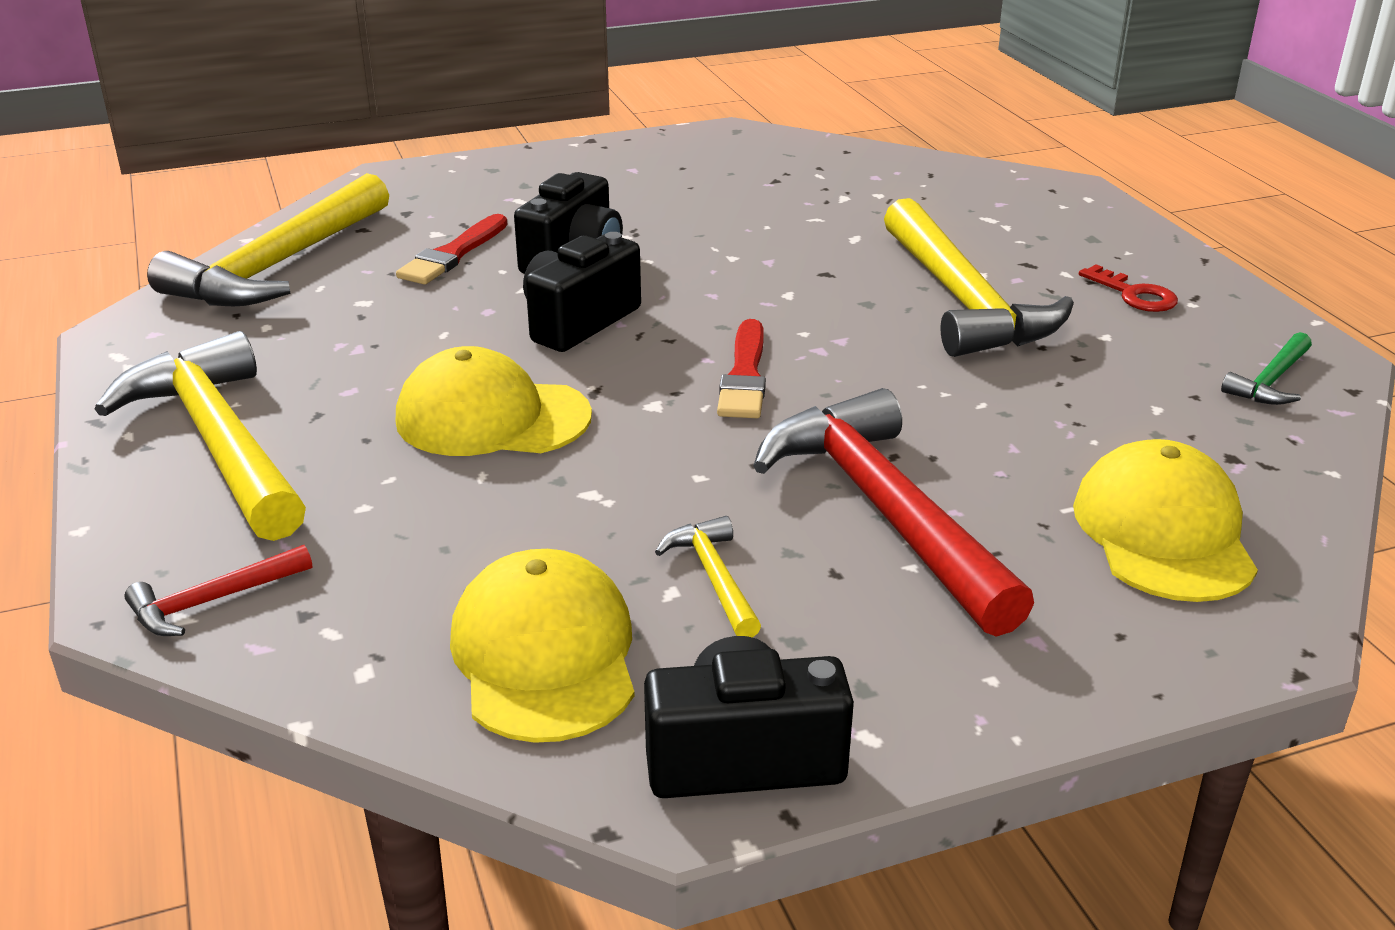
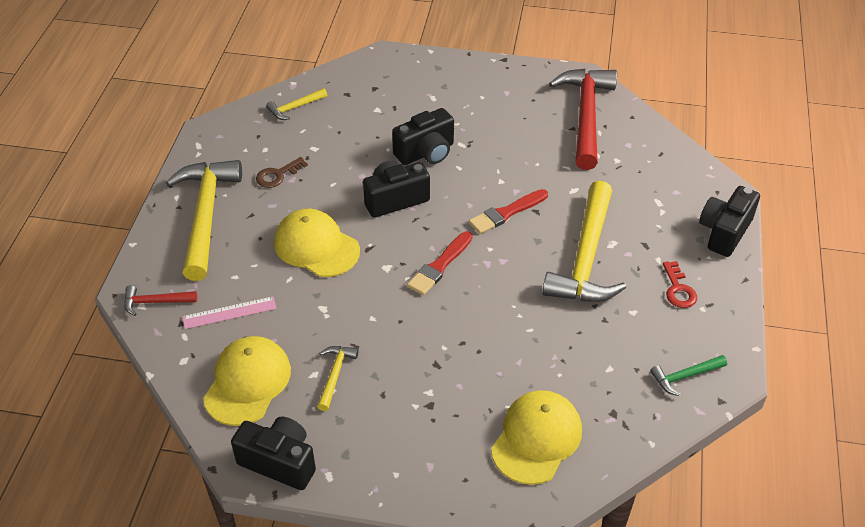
camera: 30 degrees right, 15 degrees up
(278, 265) = (295, 108): yellow hammer -> yellow hammer, size x0.45
(324, 351) = (278, 175): none -> brown key
(401, 562) = (229, 313): none -> pink ruler
(453, 254) = (374, 129): red brush -> red brush (506, 213)
(884, 511) = (430, 372): red hammer -> red hammer (585, 116)
(1114, 223) = (724, 232): none -> black camera

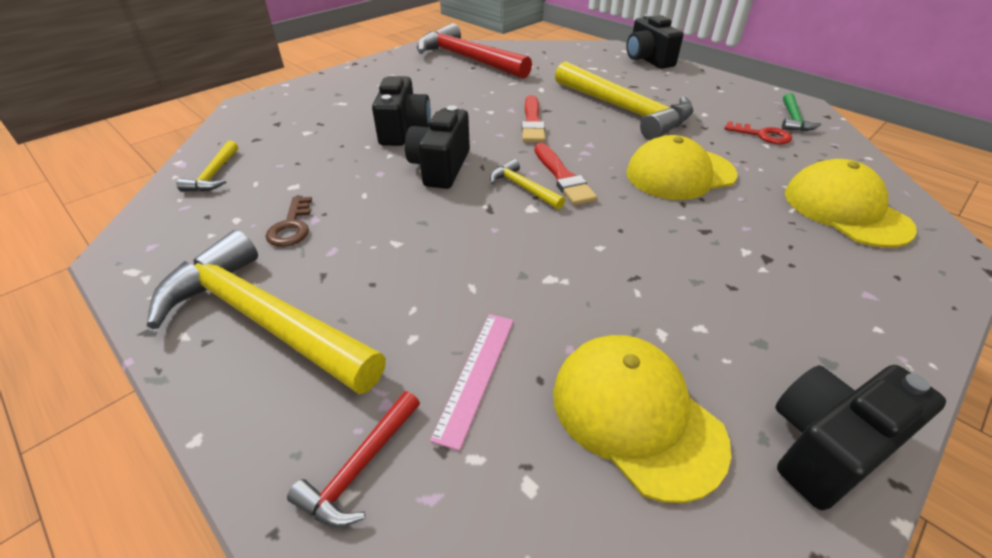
camera: 55 degrees left, 5 degrees down
(316, 246) = (443, 243): yellow cap -> yellow cap (680, 174)
(335, 375) = (675, 314): yellow hammer -> yellow hammer (523, 188)
(678, 289) = (693, 91): red key -> red key (762, 135)

